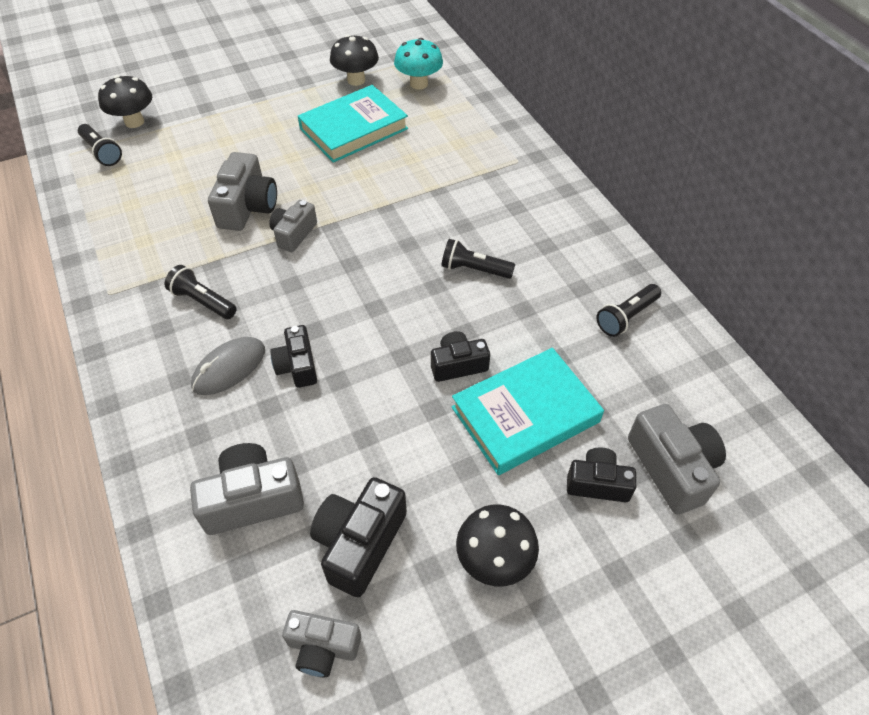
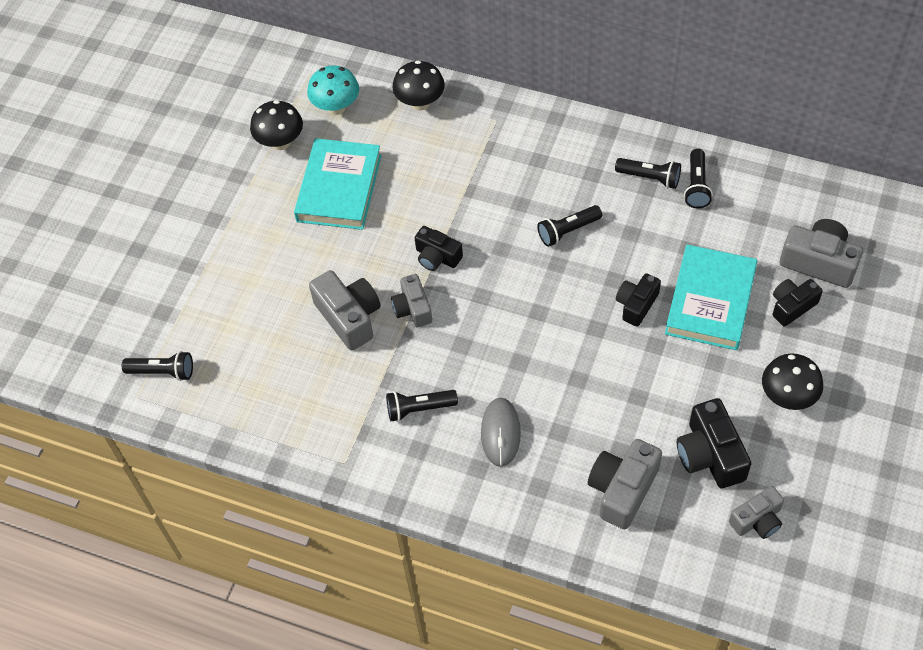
camera: 40 degrees left, 5 degrees up
(134, 122) = (147, 325): black mushroom -> black mushroom (420, 103)
(297, 366) = (541, 393): black camera -> black camera (437, 257)
(591, 282) = (650, 178): none -> black flashlight

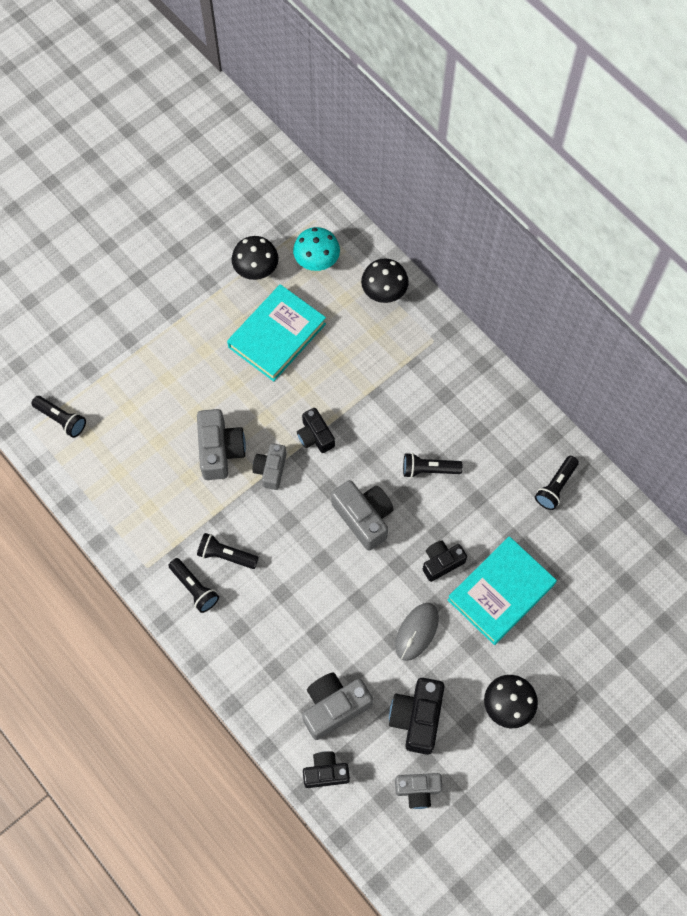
camera: 25 degrees right, 10 degrees up
(500, 433) = (273, 609): grey mouse -> grey mouse (417, 632)
(650, 178) = (523, 459): black flashlight -> black flashlight (194, 588)
(792, 306) = (562, 633): black camera -> black camera (325, 772)
(819, 262) = (609, 608): grey camera -> grey camera (364, 517)

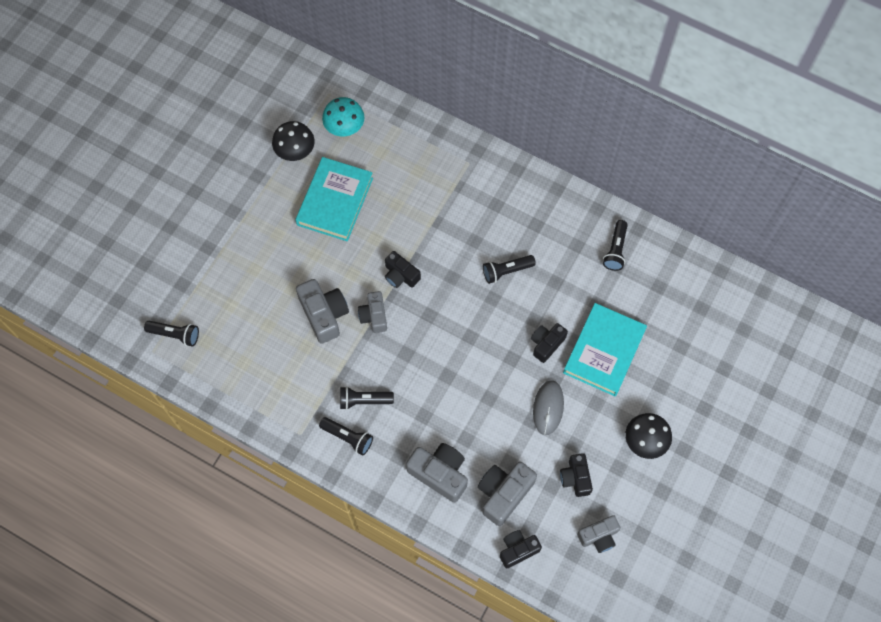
camera: 20 degrees left, 0 degrees up
(364, 517) = (468, 329): grey camera -> grey camera (439, 474)
(384, 293) = (412, 136): black mushroom -> none
(417, 718) = (575, 478): black camera -> black camera, size x0.65

